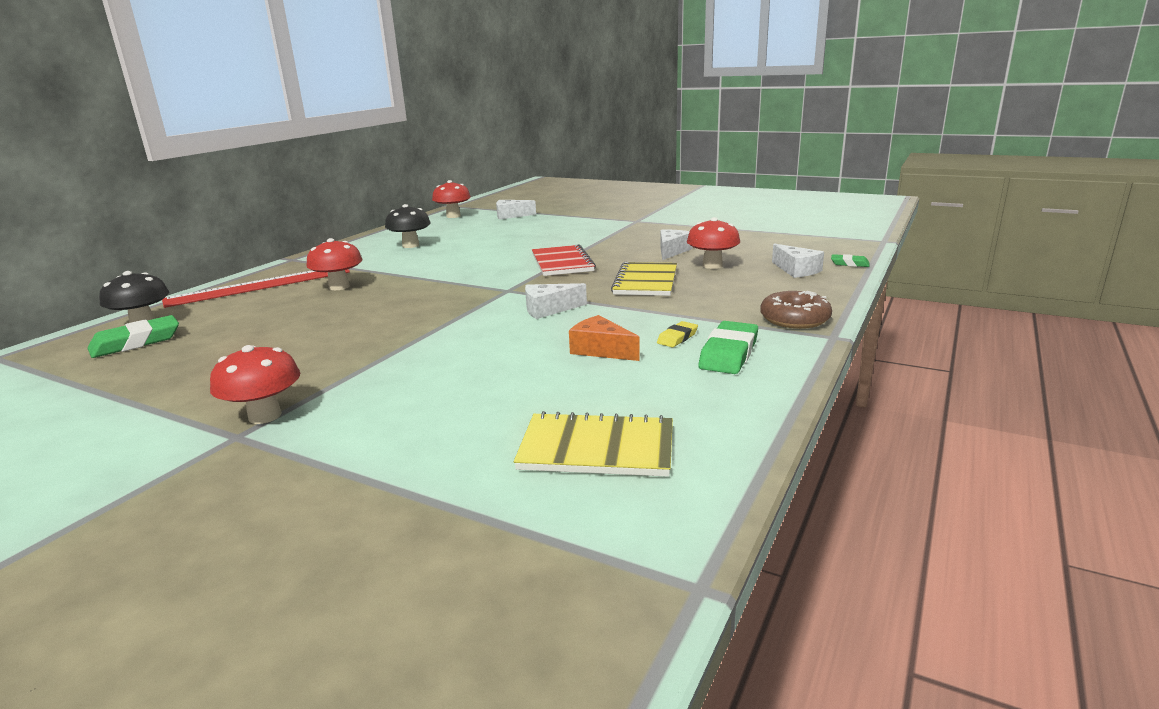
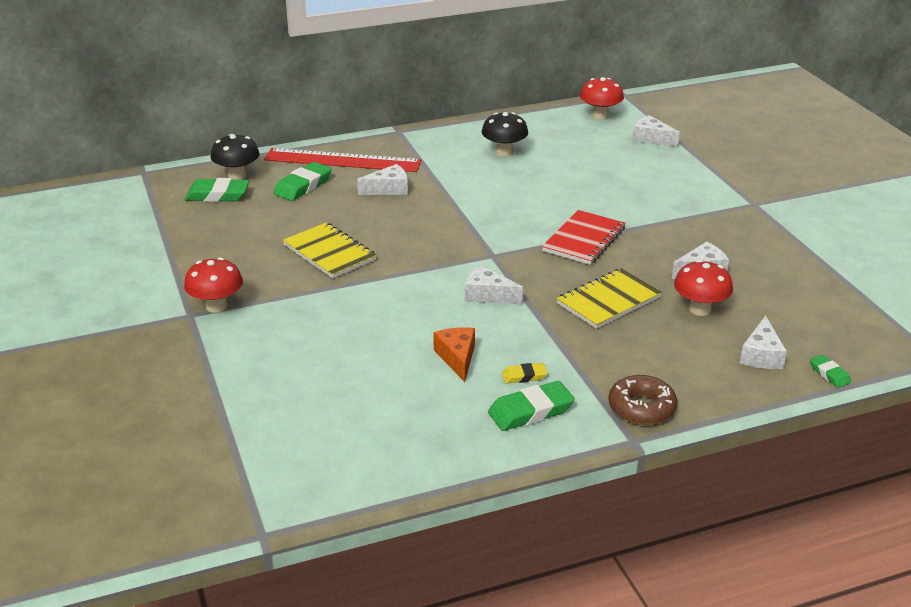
camera: 40 degrees right, 10 degrees up
(240, 309) = (303, 186): none -> green eraser
(339, 287) = (388, 189): red mushroom -> white cheese
(597, 448) = (336, 434): yellow notebook -> yellow notebook (329, 253)

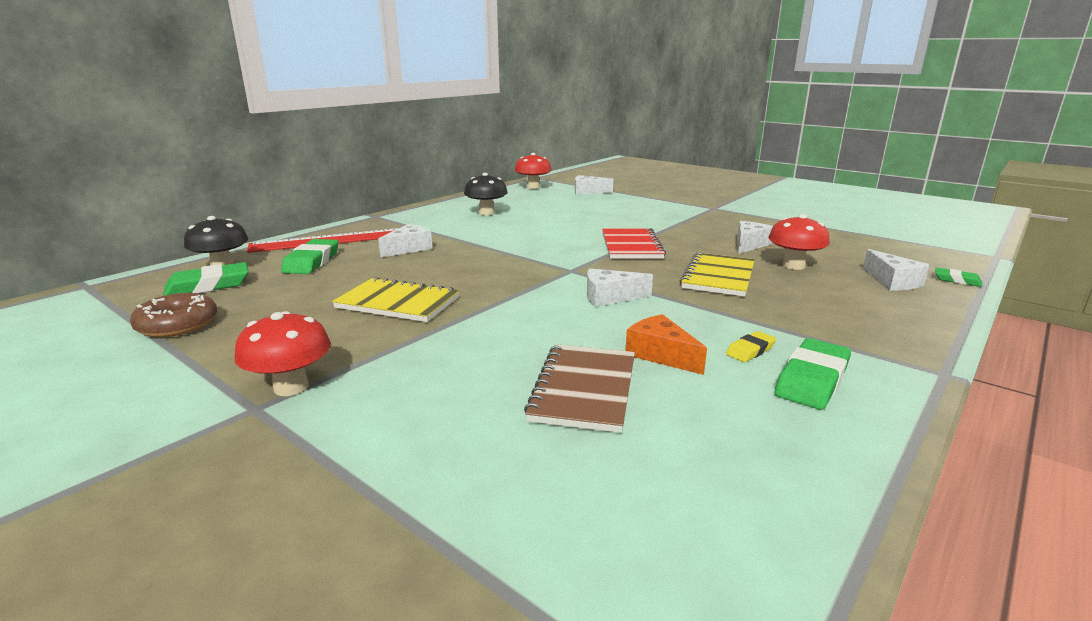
camera: 30 degrees left, 10 degrees down
(377, 366) = (584, 389): none -> brown notebook
(641, 408) = (893, 343): brown donut -> brown donut (177, 325)

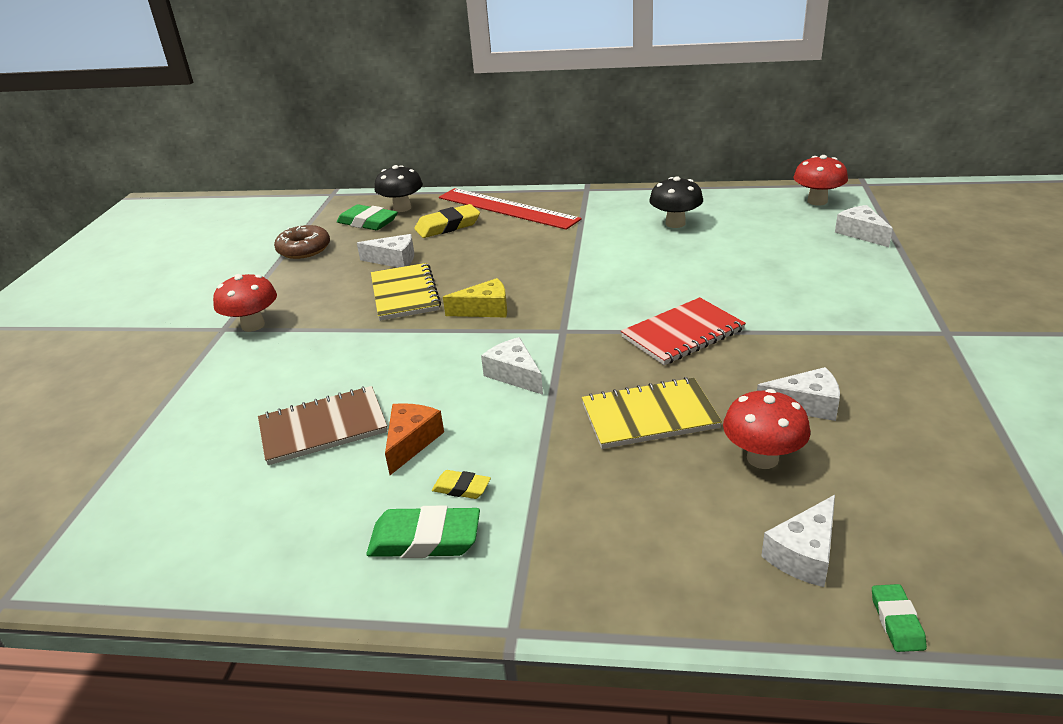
camera: 60 degrees right, 10 degrees up
(312, 262) = (448, 226): green eraser -> yellow eraser
(408, 249) = (523, 242): white cheese -> white cheese (394, 260)
(491, 283) = (485, 309): none -> yellow cheese

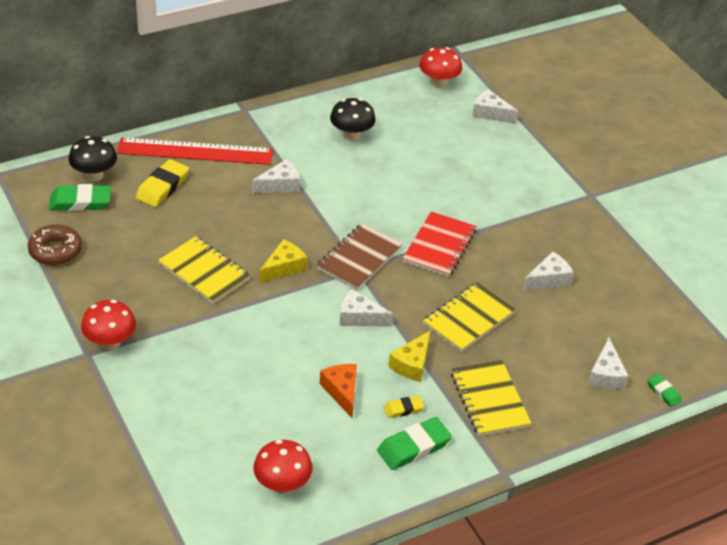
camera: 40 degrees left, 10 degrees up
(323, 428) = (271, 404): brown notebook -> brown notebook (359, 258)
(394, 260) = (155, 239): white cheese -> white cheese (280, 185)
(525, 441) = (412, 364): none -> yellow cheese
(587, 520) = (489, 400): none -> yellow notebook
(762, 458) = (550, 325): red mushroom -> red mushroom (282, 485)

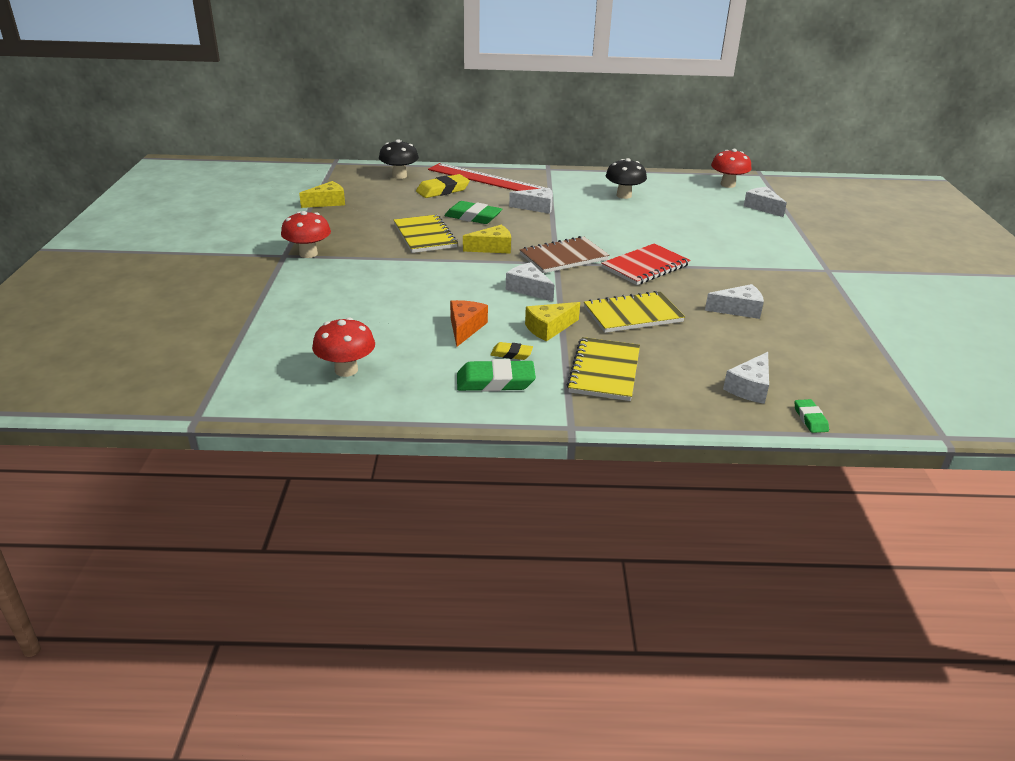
camera: 30 degrees right, 10 degrees down
(55, 250) = (327, 202): brown donut -> yellow cheese
(80, 202) = (374, 185): green eraser -> green eraser (473, 217)

